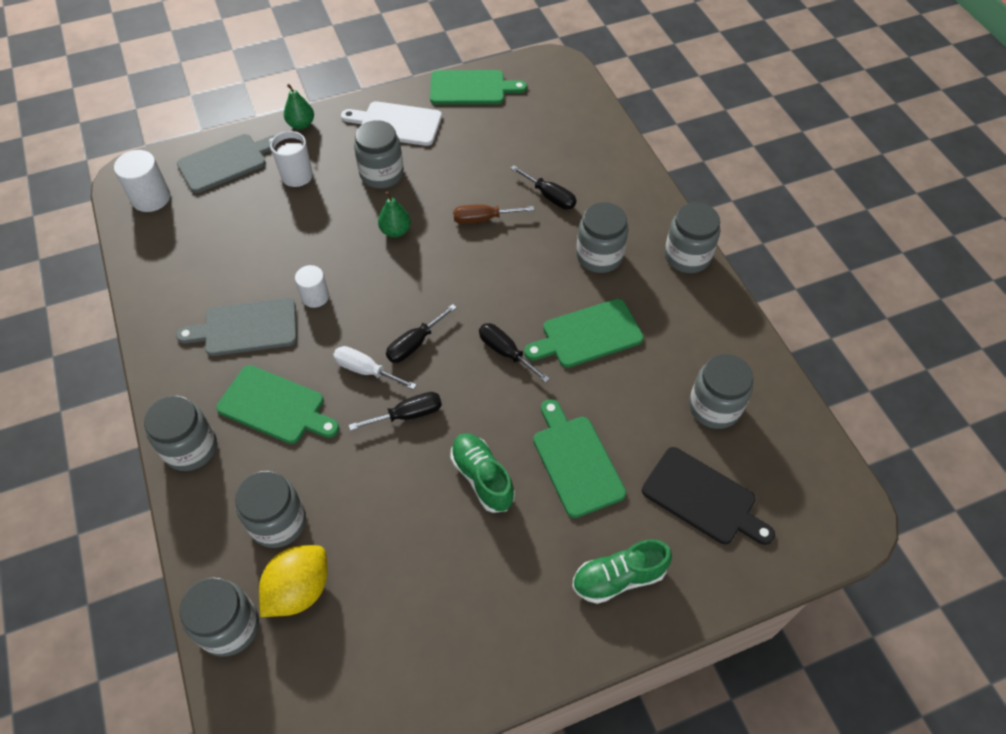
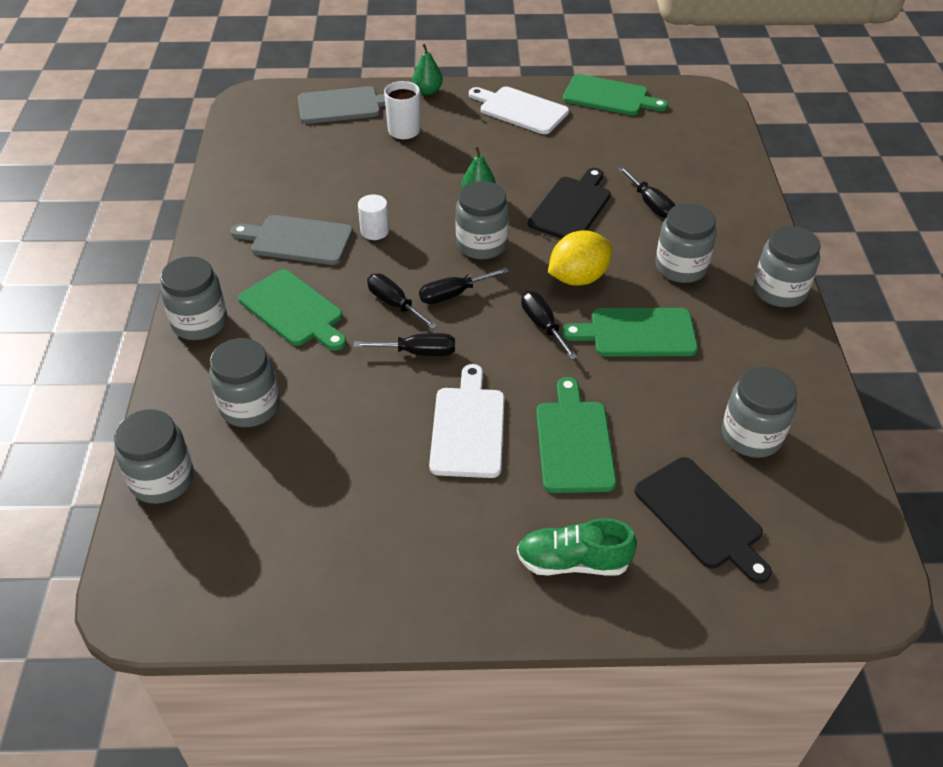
camera: 20 degrees right, 10 degrees down
(151, 198) = (262, 118): white cylinder -> none
(299, 590) = (242, 469): yellow lemon -> yellow lemon (578, 278)
(366, 370) = (394, 304): white screwdriver -> black screwdriver
(382, 174) = (486, 147): grey jar -> grey jar (481, 244)
(482, 478) = (468, 427): green shoe -> white cutting board
(483, 219) = (571, 207): brown screwdriver -> black cutting board

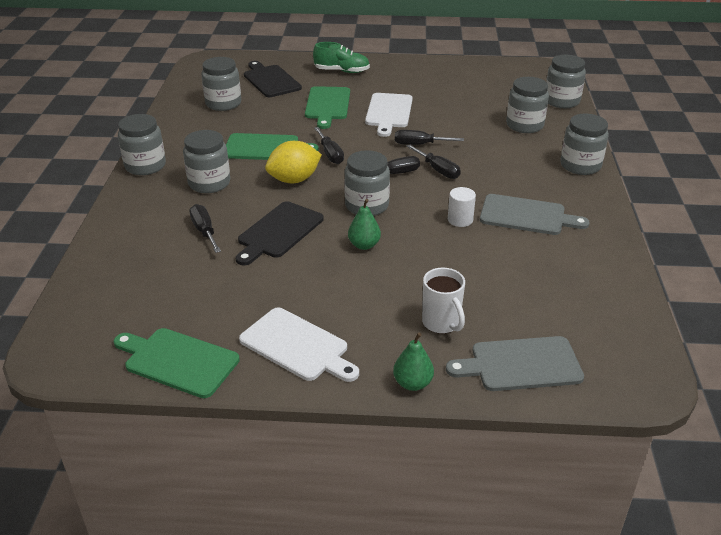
camera: 175 degrees left, 10 degrees down
(293, 310) = (513, 169): green cutting board -> none

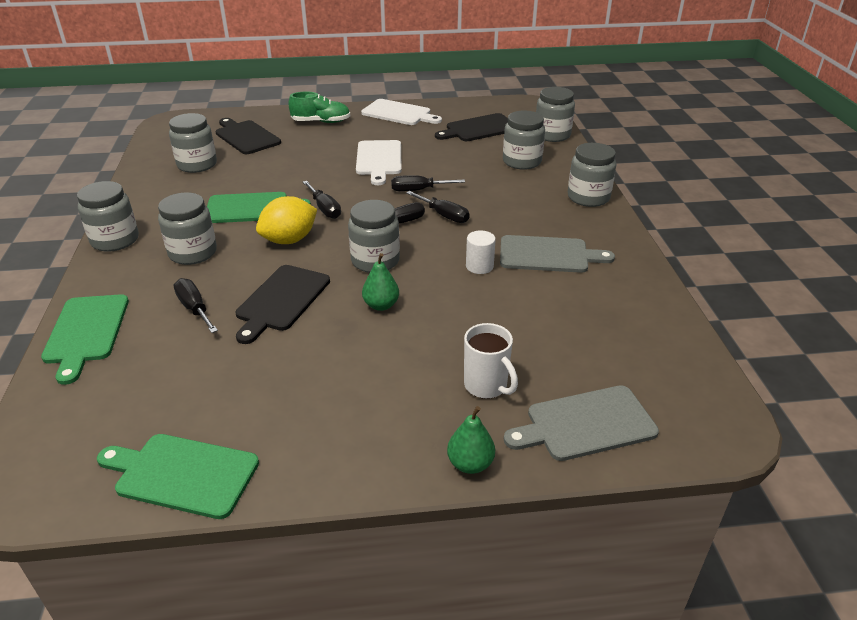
camera: 10 degrees left, 0 degrees up
(297, 346) = (326, 435): white cutting board -> white cutting board (398, 113)
(327, 105) = (312, 157): green cutting board -> green cutting board (86, 332)
(491, 89) = (479, 129): none -> black cutting board

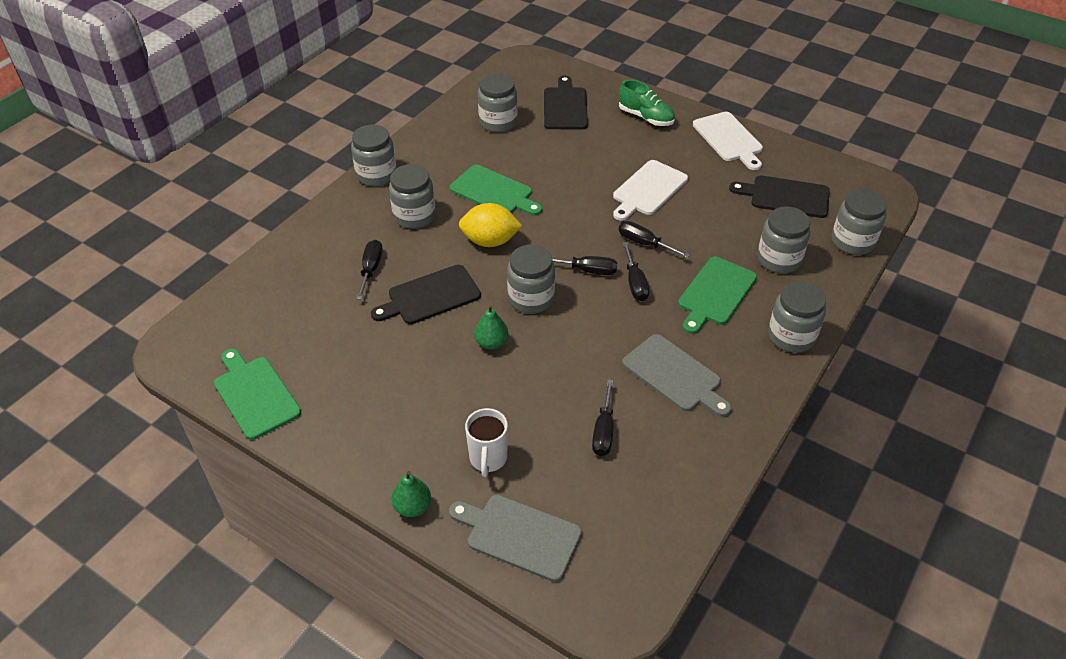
camera: 40 degrees right, 10 degrees up
(86, 332) = (294, 250): green cutting board -> green cutting board (715, 293)
(324, 209) = (547, 223): black screwdriver -> black screwdriver (603, 431)
(479, 266) = (604, 352): white cylinder -> none

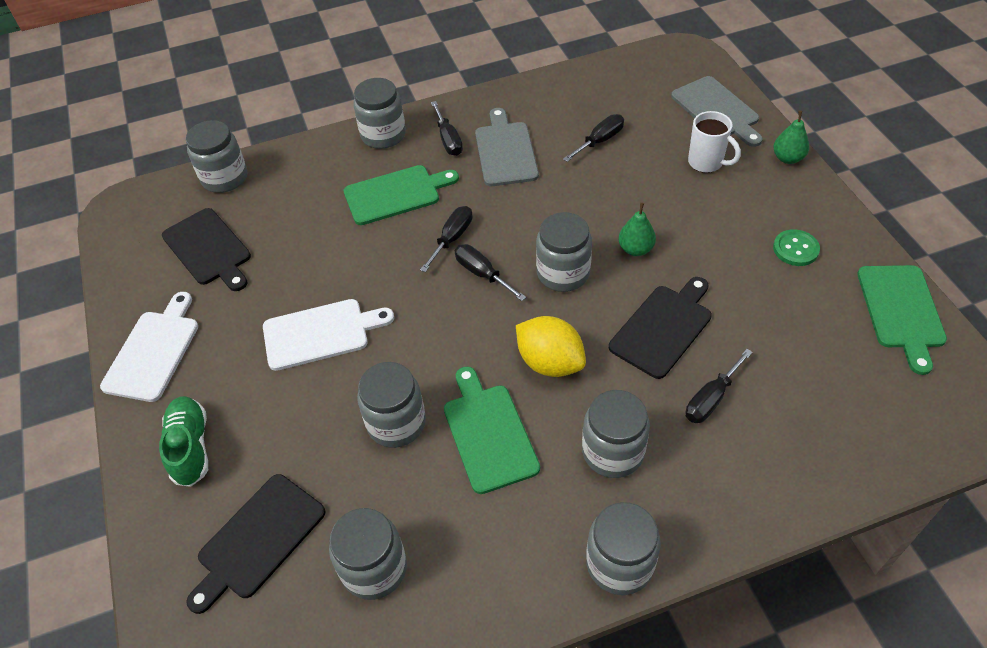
camera: 140 degrees left, 5 degrees up
(361, 408) = (795, 249): none -> green button
(430, 296) = (663, 328): black cutting board -> black cutting board turned 60 degrees counterclockwise
(488, 459) = (706, 163): white mug -> white mug turned 90 degrees clockwise
(644, 243) = (398, 273): black screwdriver -> black screwdriver (448, 140)
(778, 259) = (305, 195): grey jar -> grey jar (396, 423)

